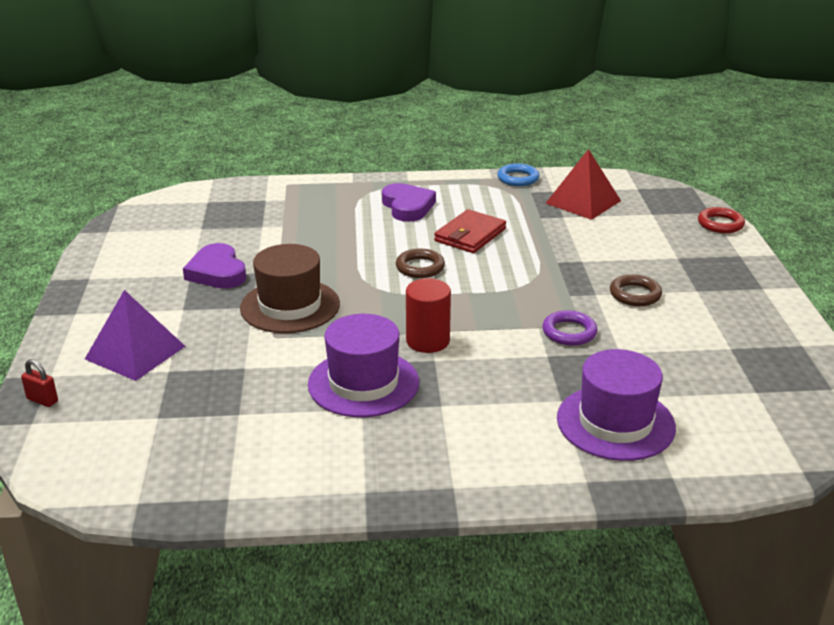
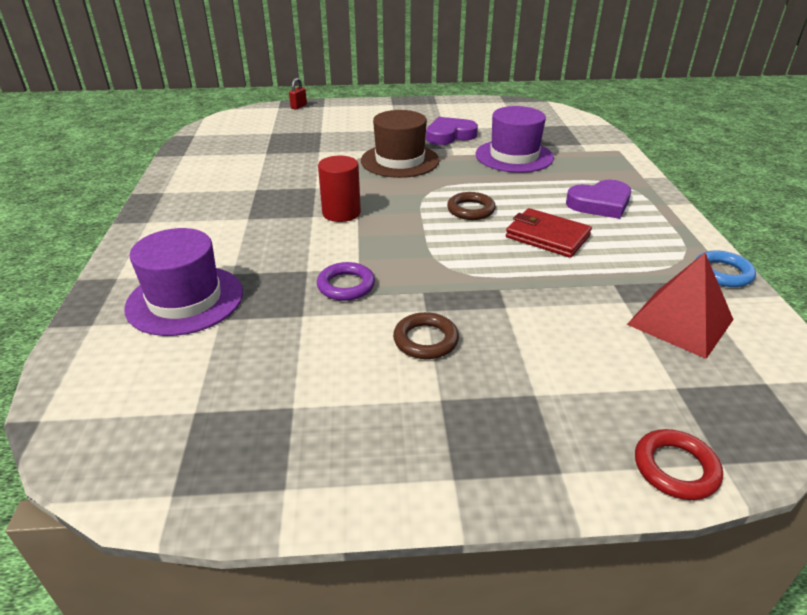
camera: 90 degrees right, 5 degrees up
(135, 352) = (343, 122): purple pyramid -> none
(363, 383) = (287, 189): purple hat -> purple hat (514, 156)

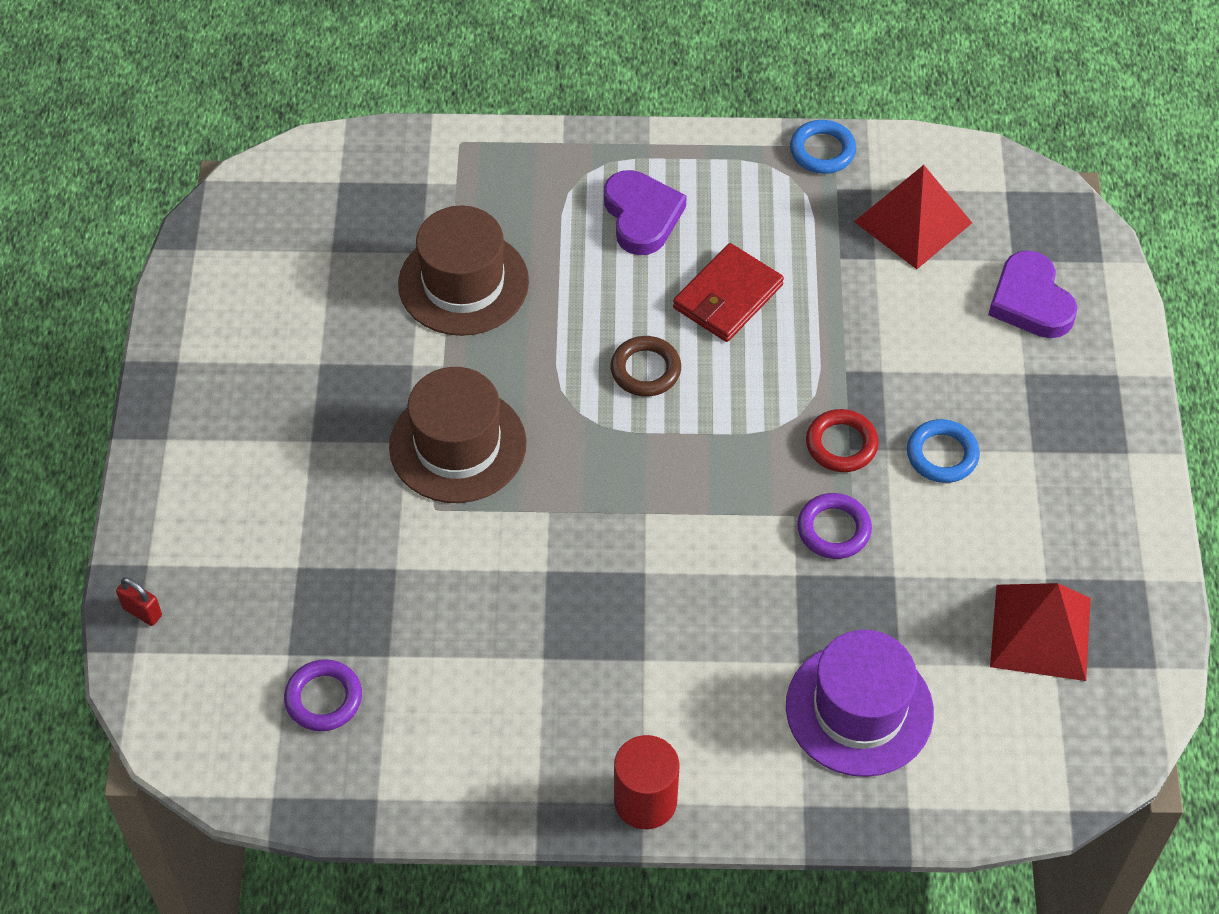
camera: 85 degrees left, 20 degrees up
(233, 402) = (1041, 632): none -> red pyramid
(244, 141) = (323, 698): none -> purple ring
(341, 213) = (640, 533): red cylinder -> red cylinder (645, 801)
(425, 340) = (942, 454): brown ring -> blue ring
(449, 135) = (356, 360): purple heart -> purple heart (1030, 301)
(514, 156) = (463, 283): purple hat -> brown hat
(675, 468) = (1110, 295): red ring -> red ring (841, 444)

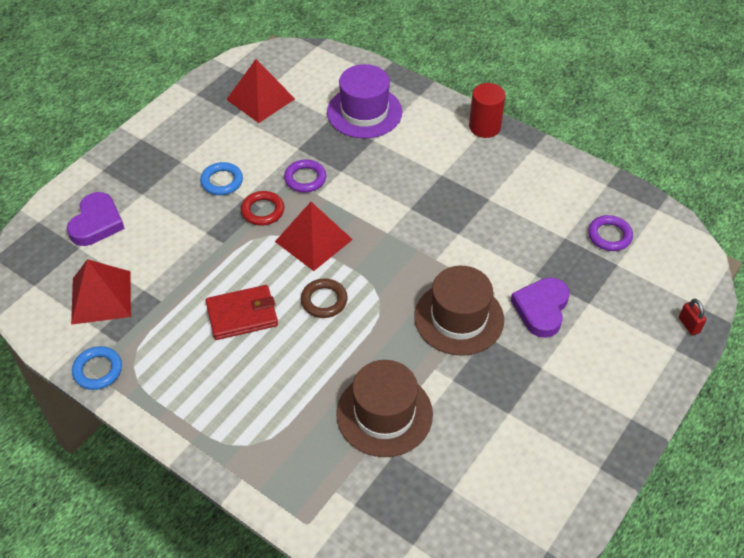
camera: 145 degrees left, 5 degrees down
(641, 216) = (242, 393): purple heart -> purple heart (541, 309)
(733, 442) = (313, 240): none -> red pyramid

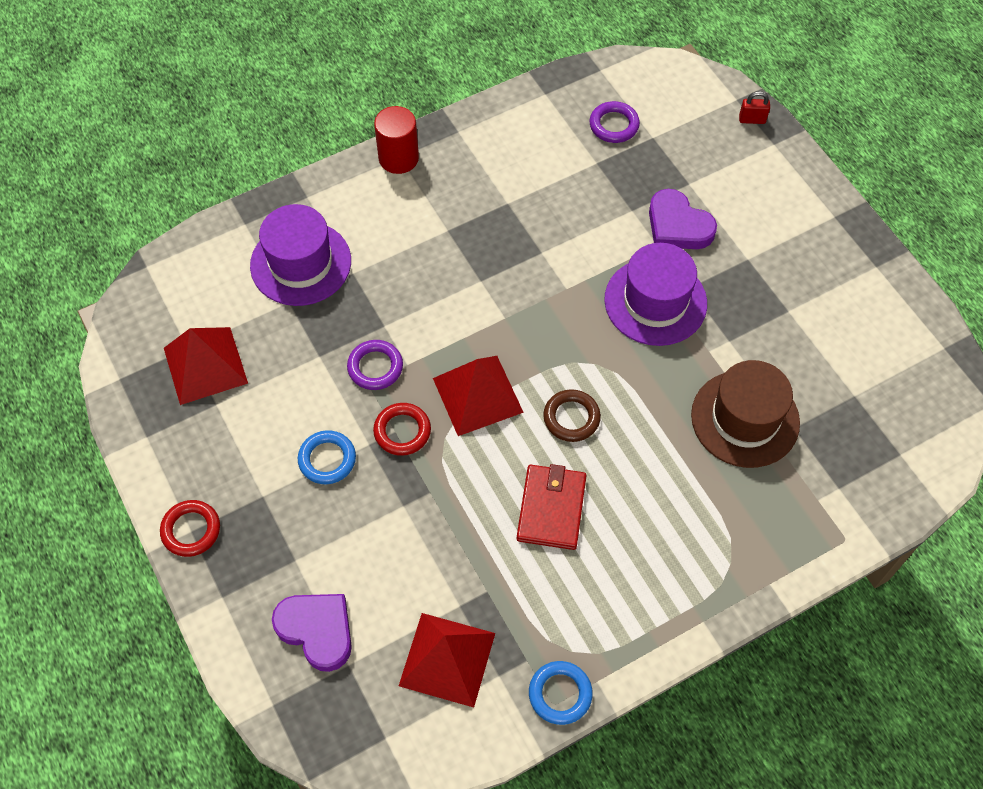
camera: 65 degrees left, 10 degrees up
(141, 138) = (191, 530): none -> red ring
(459, 318) = (655, 301): brown hat -> purple hat

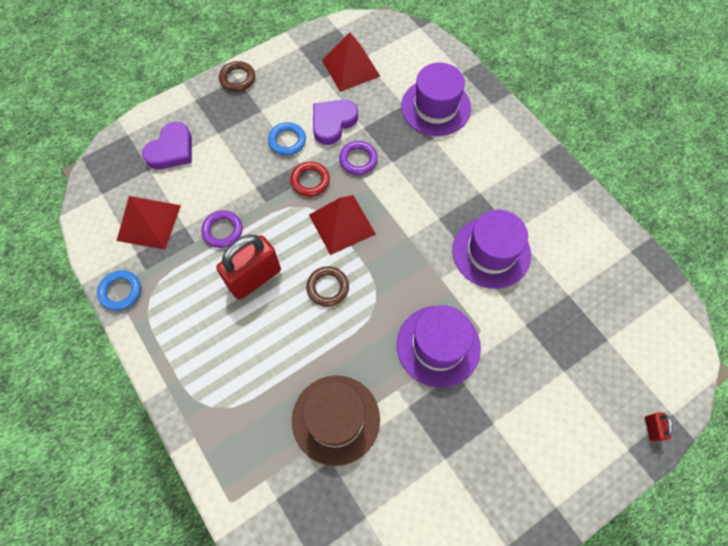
camera: 85 degrees right, 5 degrees up
(191, 530) = (237, 78): red ring -> brown ring
(398, 158) = (539, 155): red cylinder -> none
(535, 230) = (491, 252): none -> purple hat
(551, 508) = (254, 278): red wallet -> red padlock
(614, 125) = (612, 306): purple ring -> purple ring (223, 231)
(678, 226) = (517, 362): purple heart -> purple heart (333, 123)

